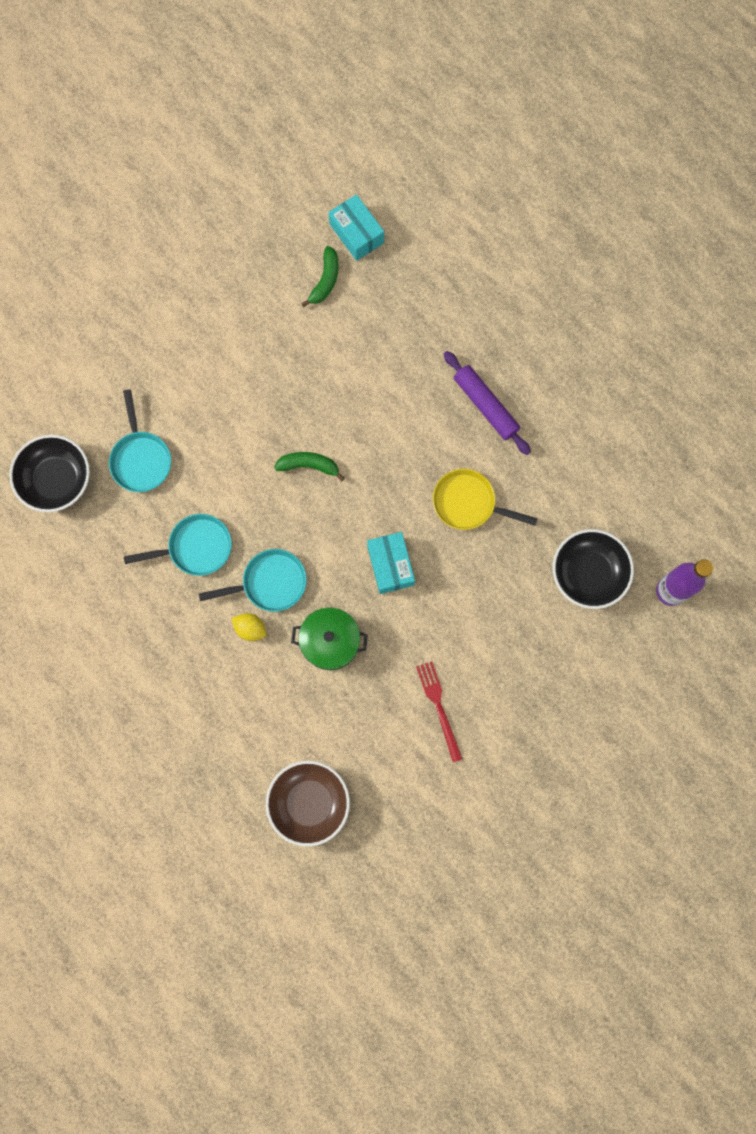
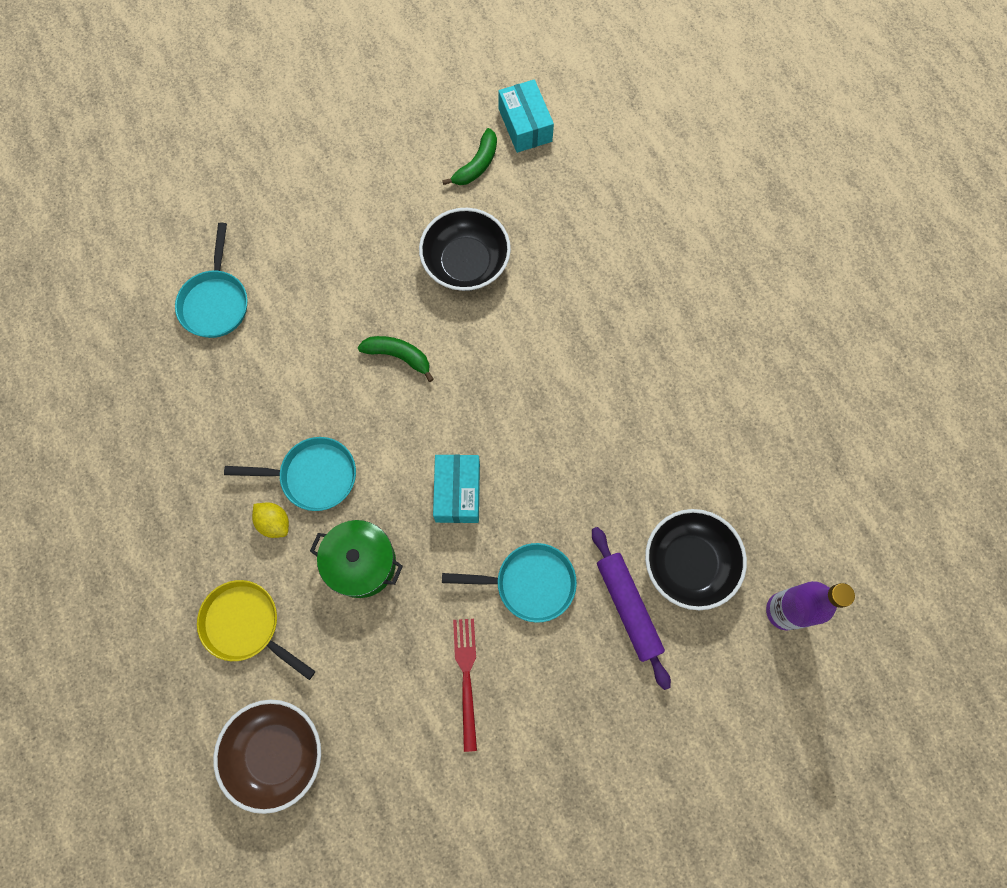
camera: 15 degrees right, 5 degrees down
(56, 480) = (116, 301): black bowl -> black bowl (466, 262)
(196, 547) = (243, 414): turquoise pan -> turquoise pan (529, 583)
(468, 503) = (568, 444): yellow pan -> yellow pan (246, 625)
(485, 405) = (618, 340): purple rolling pin -> purple rolling pin (628, 607)

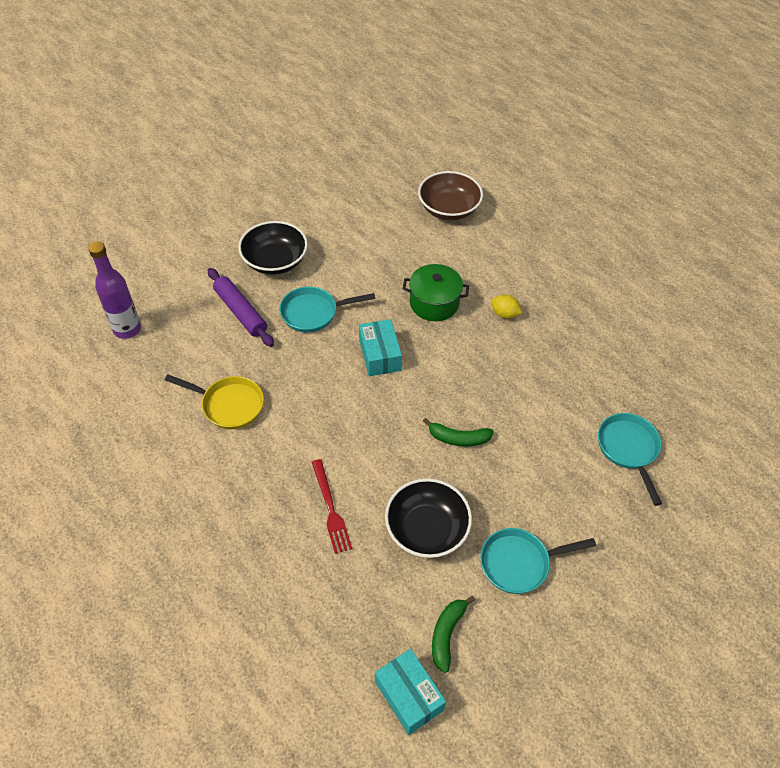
camera: 165 degrees right, 20 degrees down
(246, 625) = (496, 260): yellow pan -> yellow pan (229, 405)
(313, 476) = (490, 345): turquoise pan -> turquoise pan (519, 563)
(466, 678) = (343, 259): red fork -> red fork (330, 509)
(689, 563) = (198, 344): black bowl -> black bowl (275, 261)

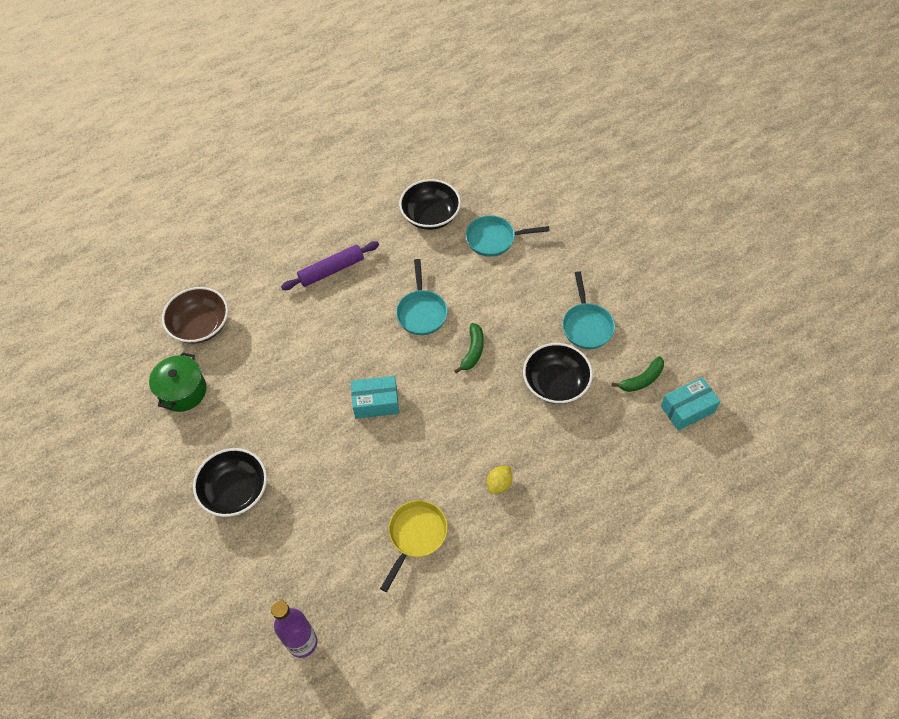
camera: 80 degrees left, 5 degrees up
(240, 312) = (300, 525): purple rolling pin -> purple rolling pin (331, 270)
(313, 313) = (314, 457): turquoise pan -> turquoise pan (421, 312)
(330, 509) = (533, 452): red fork -> none
(434, 303) = (321, 352): green pot -> green pot (183, 391)
(447, 634) = (642, 379): green banana -> green banana turned 60 degrees counterclockwise
(504, 314) = (345, 299): yellow lemon -> yellow lemon (499, 484)
(644, 380) = (430, 216): none -> black bowl

